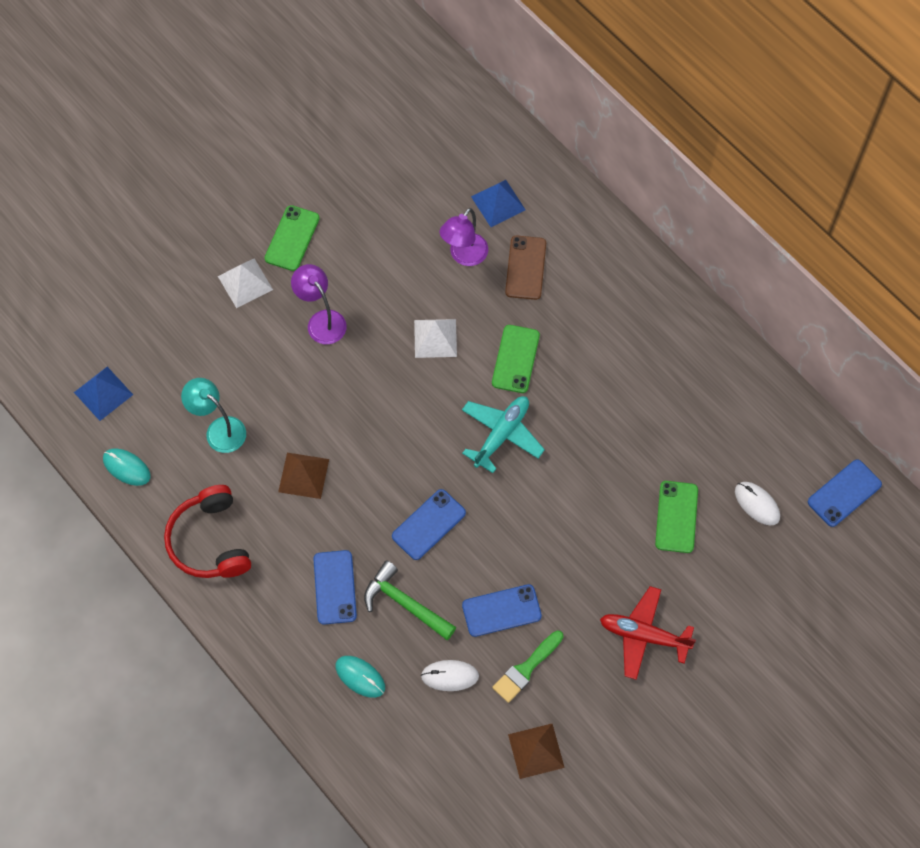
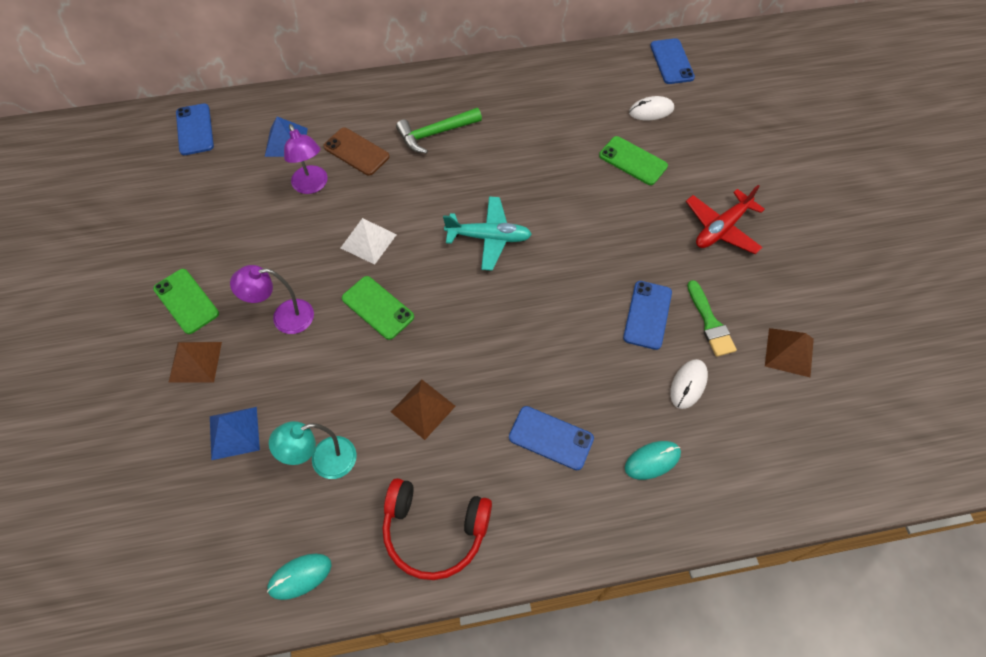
camera: 60 degrees left, 5 degrees down
(103, 393) = (201, 558): blue pyramid -> blue pyramid (234, 433)
(245, 283) = (195, 361): white pyramid -> brown pyramid
(405, 603) = (600, 386): green hammer -> green hammer (435, 133)
(429, 524) = (536, 330): blue phone -> blue phone (195, 129)
(501, 434) = (489, 237): turquoise plane -> turquoise plane turned 120 degrees clockwise
(515, 359) = (429, 196): green phone -> green phone (377, 308)

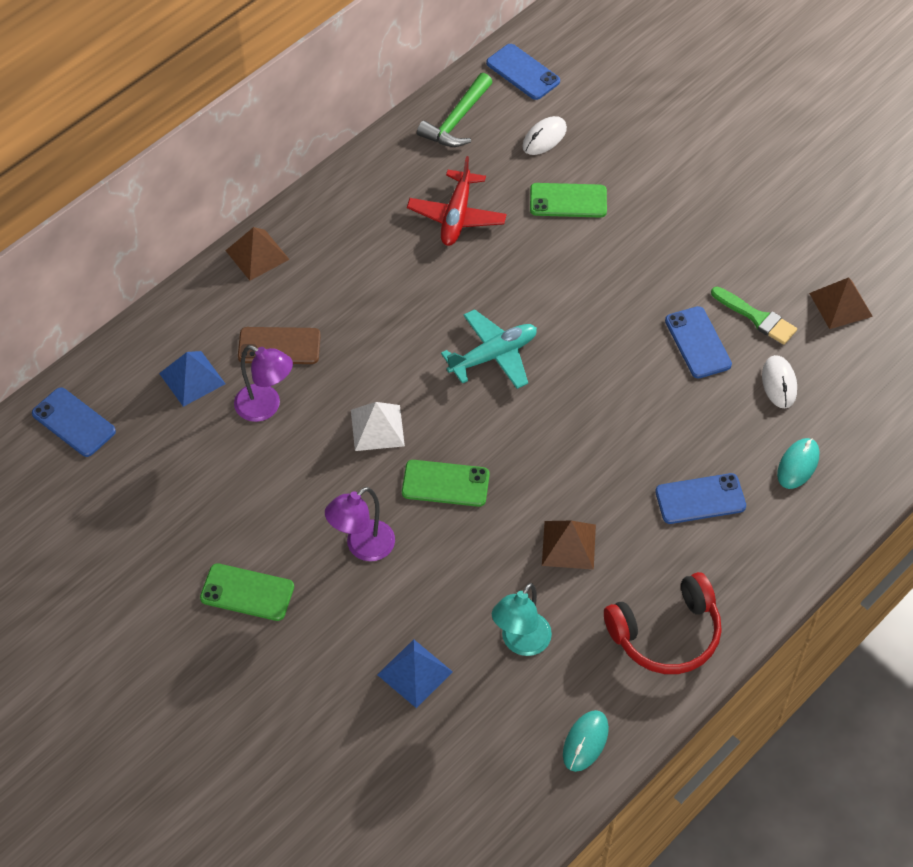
camera: 35 degrees left, 5 degrees down
(195, 361) = (314, 638): brown pyramid -> brown pyramid (257, 254)
(435, 133) = (345, 281): green hammer -> green hammer (457, 120)
(721, 228) = (701, 223): red plane -> red plane (457, 216)

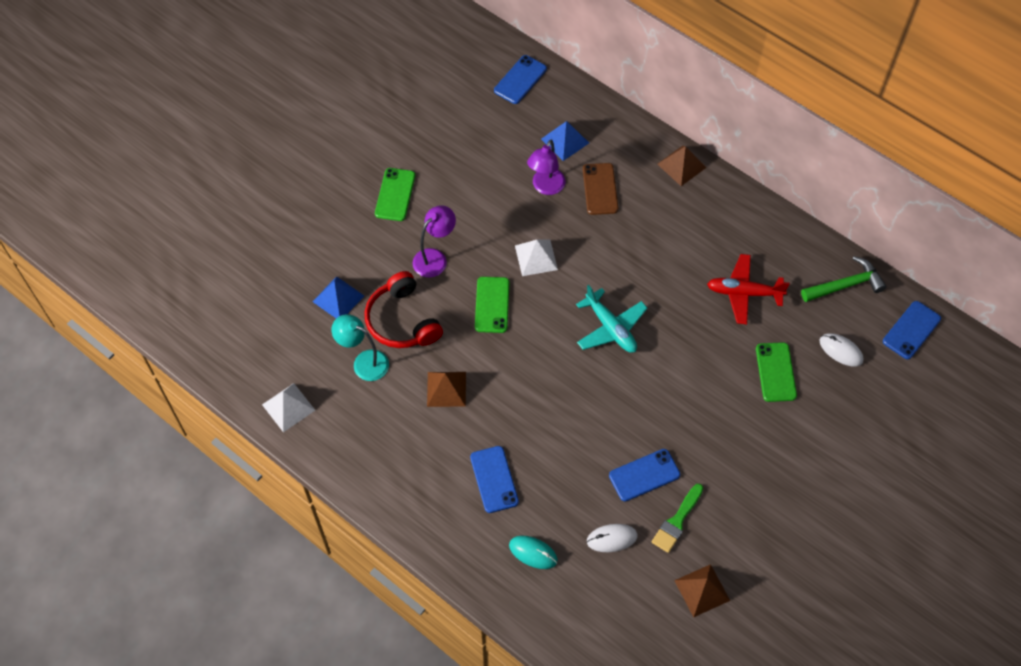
camera: 85 degrees right, 5 degrees up
(362, 547) = (435, 258): purple lamp -> purple lamp turned 90 degrees clockwise
(457, 120) = (845, 285): green hammer -> green hammer turned 135 degrees clockwise
(585, 742) = (288, 407): turquoise mouse -> white pyramid
(666, 634) = (375, 458): red headphones -> red headphones (402, 321)

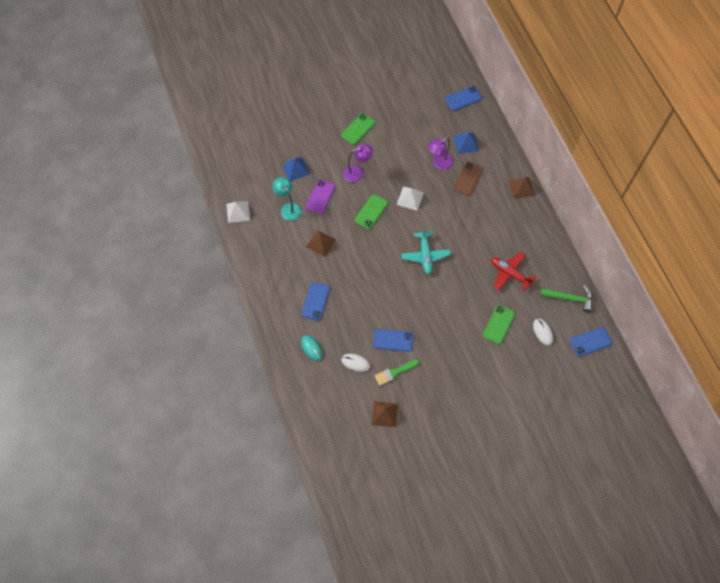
camera: 30 degrees right, 5 degrees up
(402, 321) = (320, 196): red headphones -> purple phone

